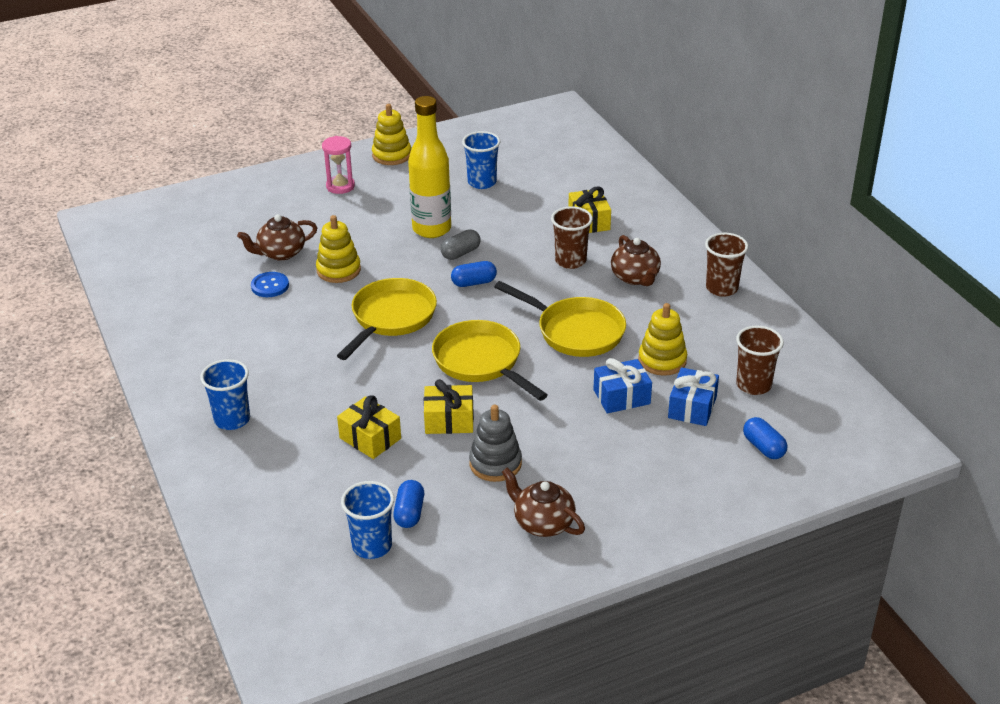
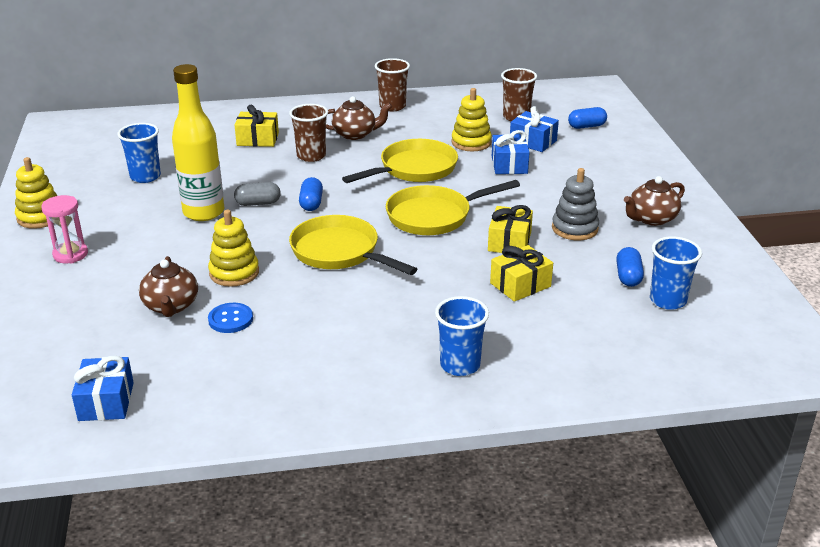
camera: 75 degrees left, 5 degrees down
(157, 259) = (106, 401): none -> blue gift
(409, 513) = (628, 276): blue capsule -> blue capsule turned 75 degrees clockwise
(461, 253) = (258, 203): grey capsule -> grey capsule turned 75 degrees counterclockwise

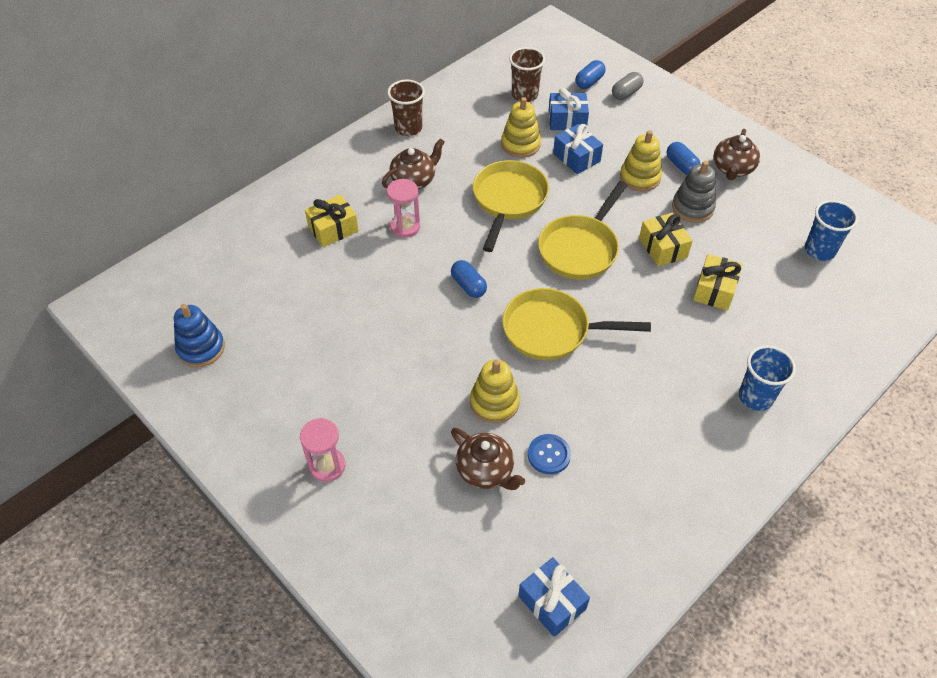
camera: 35 degrees left, 20 degrees up
(40, 217) = (240, 438): yellow stacking toy -> yellow stacking toy (640, 177)
(83, 165) = (201, 348): none -> blue stacking toy
(145, 177) = (282, 331): blue cup -> none
(204, 212) = (388, 347): yellow bottle -> none
(258, 203) = (423, 310): grey capsule -> grey capsule (626, 93)
(311, 156) = (405, 227): brown cup -> pink hourglass
(628, 276) = (774, 240): blue capsule -> blue capsule (681, 165)

